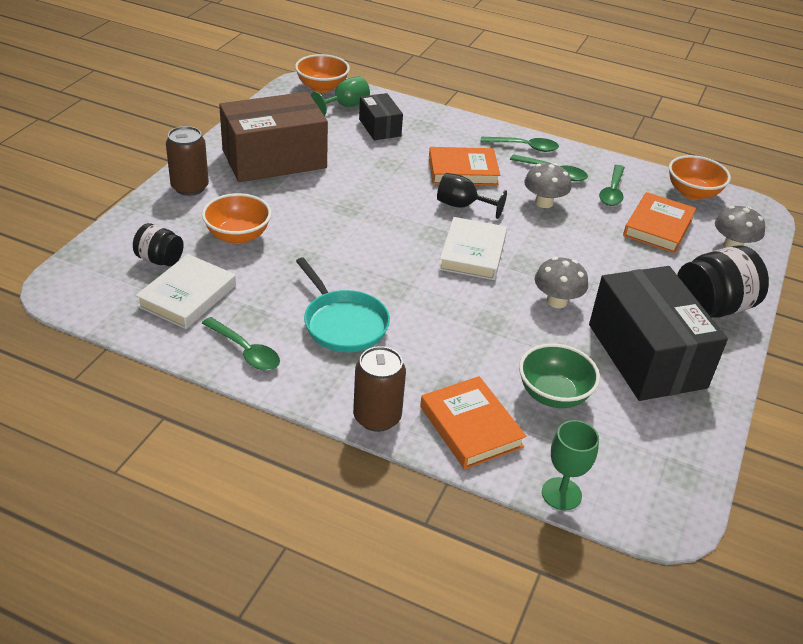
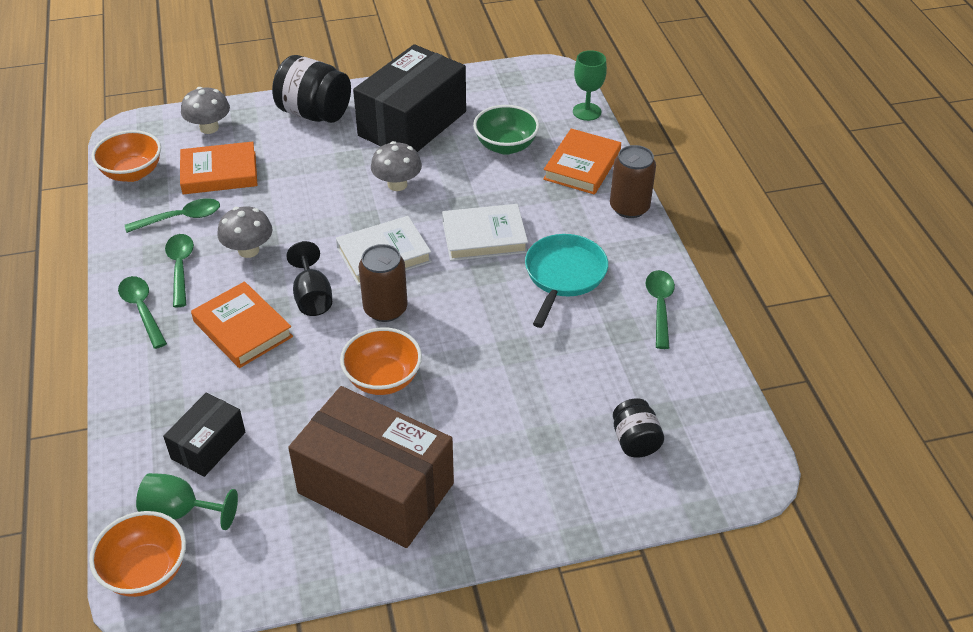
camera: 125 degrees left, 5 degrees up
(187, 296) = (651, 385): white book -> white book (484, 237)
(190, 187) = (507, 516): brown can -> brown can (385, 309)
(238, 236) = (537, 415): orange bowl -> orange bowl (383, 379)

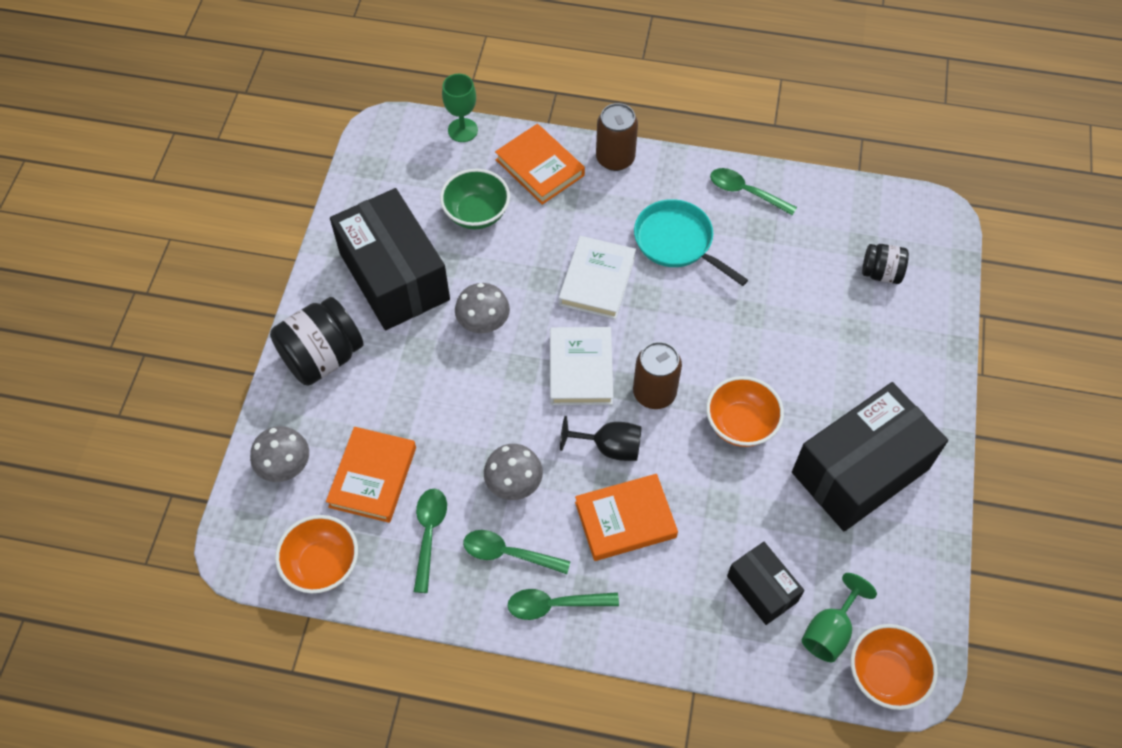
camera: 65 degrees left, 15 degrees up
(376, 488) = (860, 470): brown box -> black box

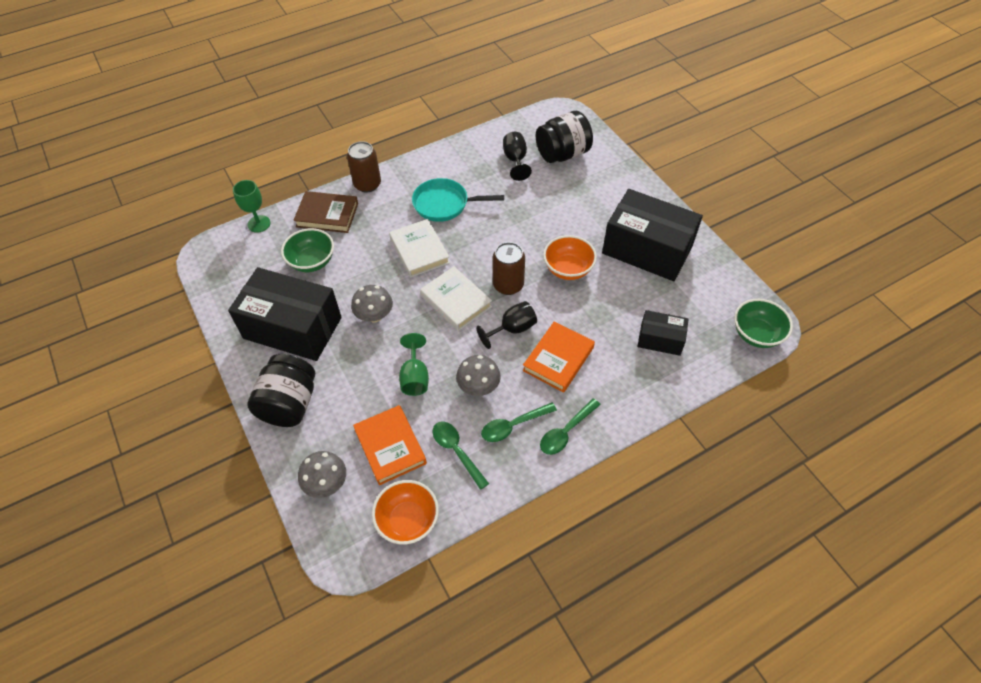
camera: 40 degrees left, 5 degrees down
(539, 168) = (327, 215): orange book -> brown book
(745, 192) = (456, 158): green spoon -> none
(814, 242) = (515, 160): none -> black goblet
(830, 631) = (711, 334): green goblet -> green goblet (415, 377)
(860, 470) = (647, 250): black box -> black box turned 75 degrees counterclockwise
(881, 273) = (562, 154): black jar -> black jar, size x1.76
(885, 675) = (756, 334): orange bowl -> green bowl

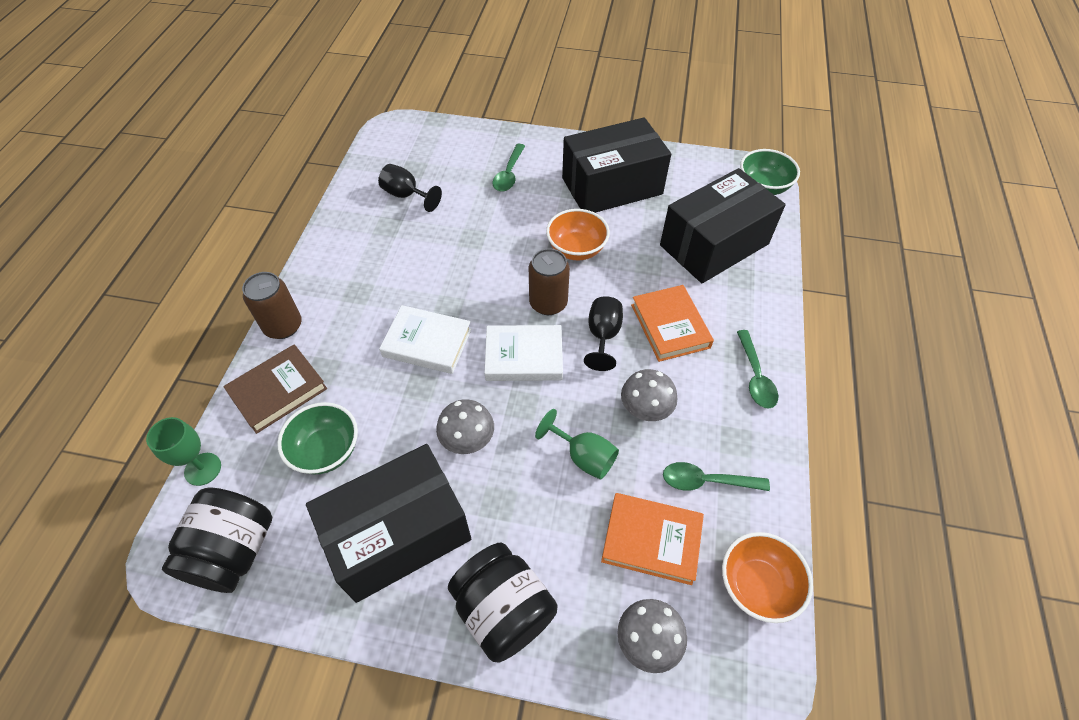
camera: 50 degrees left, 0 degrees up
(444, 204) = (392, 282): turquoise pan -> none
(513, 426) = (715, 412): green spoon -> green spoon (509, 174)
(562, 154) = (441, 161): black jar -> black jar (234, 551)
(660, 339) = (714, 244): black box -> black box, size x1.97

